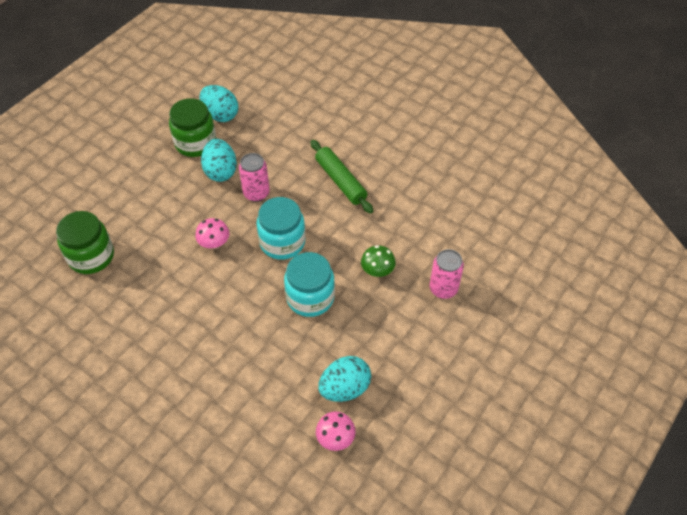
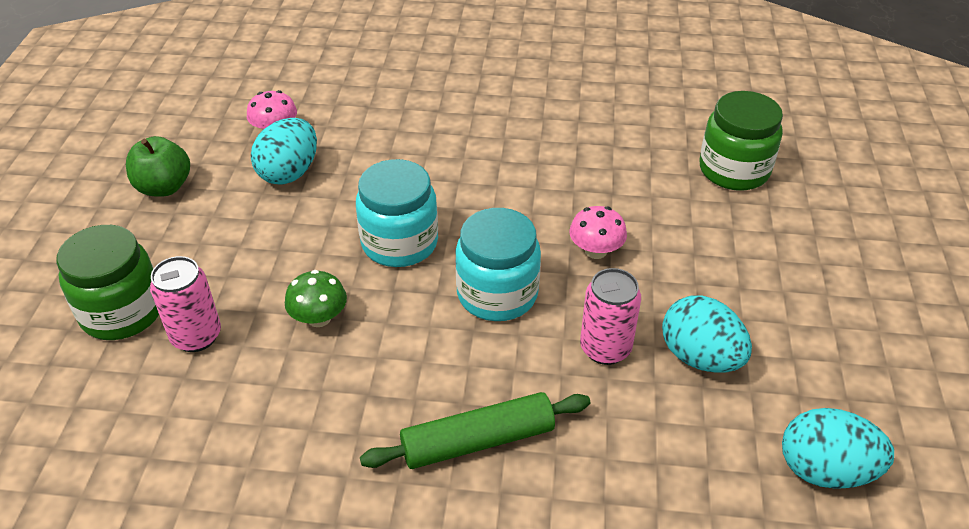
camera: 150 degrees right, 10 degrees down
(195, 143) = (798, 387): green jar -> green jar (122, 312)
(341, 181) = (477, 441): green rolling pin -> green rolling pin turned 45 degrees counterclockwise
(430, 416) = (164, 187): none -> green apple

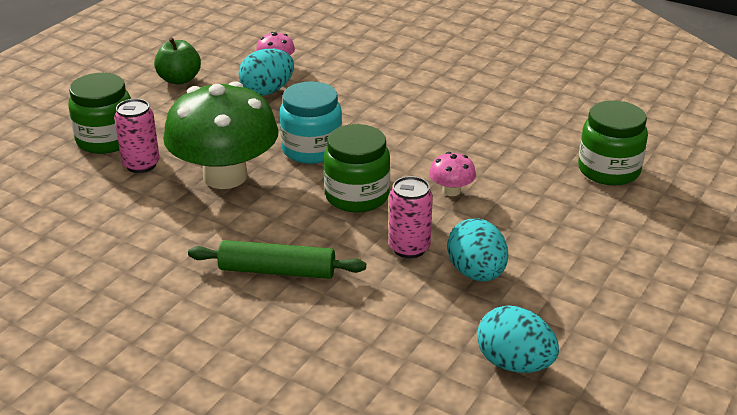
camera: 25 degrees right, 10 degrees down
(319, 318) = (225, 176): green mushroom -> green mushroom, size x2.44
(497, 294) = (357, 196): turquoise jar -> green jar

